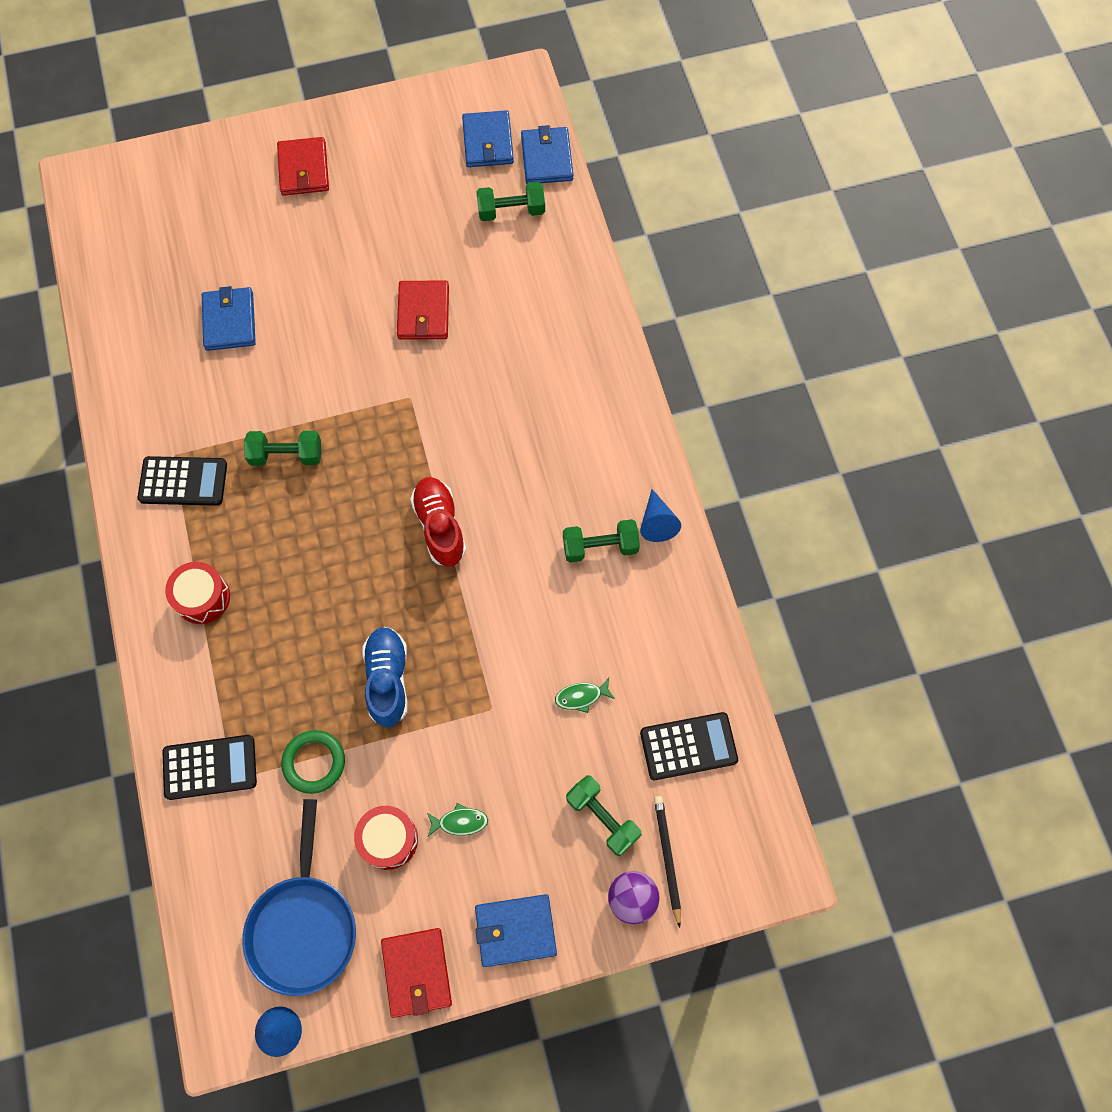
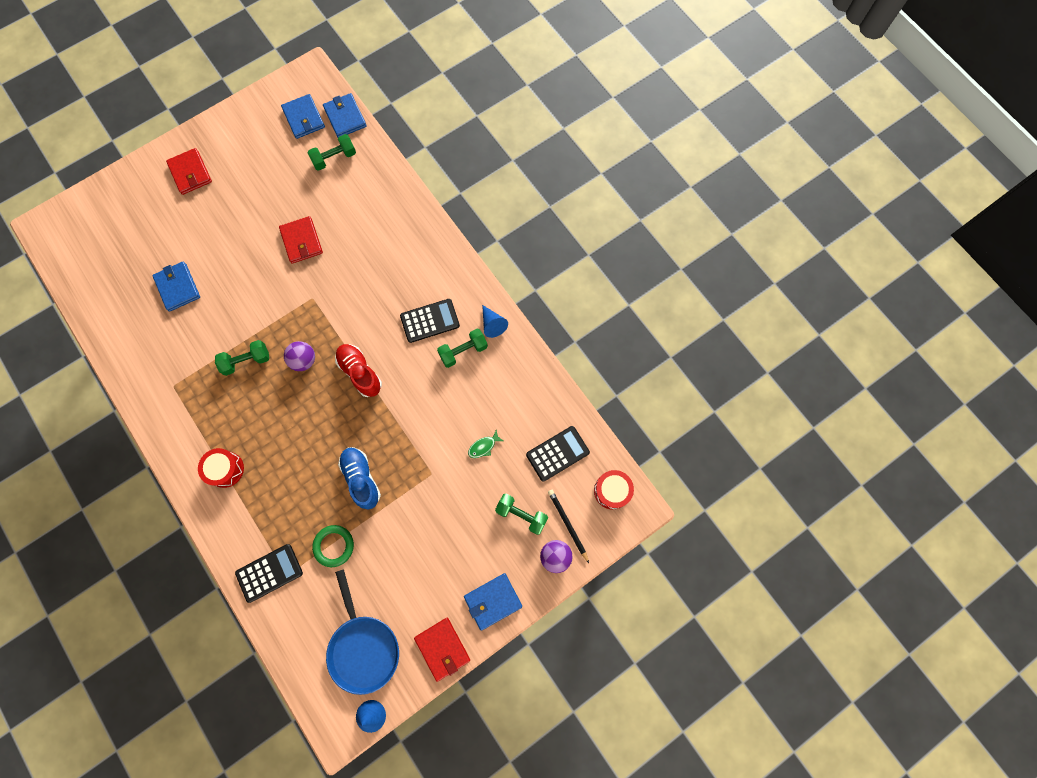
camera: 20 degrees left, 5 degrees up
(183, 481) = (185, 400): black calculator -> black calculator (430, 321)
(366, 481) = (304, 360): none -> purple ball
(388, 839) = (397, 575): red drum -> red drum (612, 491)
(460, 822) = (436, 549): green fish -> none

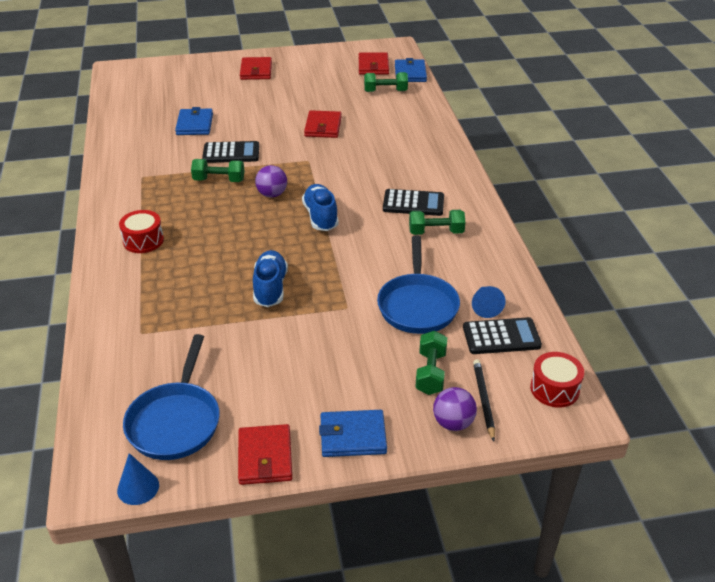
camera: 25 degrees right, 35 degrees down
(269, 573) = (124, 325): black calculator -> black calculator (231, 153)
(304, 118) = (373, 66): blue wallet -> red wallet
(334, 546) = (205, 328): green ring -> none
(360, 372) = (320, 217): red shoe -> blue shoe
(483, 446) = (417, 305): green fish -> blue pan
(492, 324) = (478, 223): blue cone -> blue cone (485, 306)
(521, 515) = (430, 373): green dumbbell -> green dumbbell turned 45 degrees clockwise

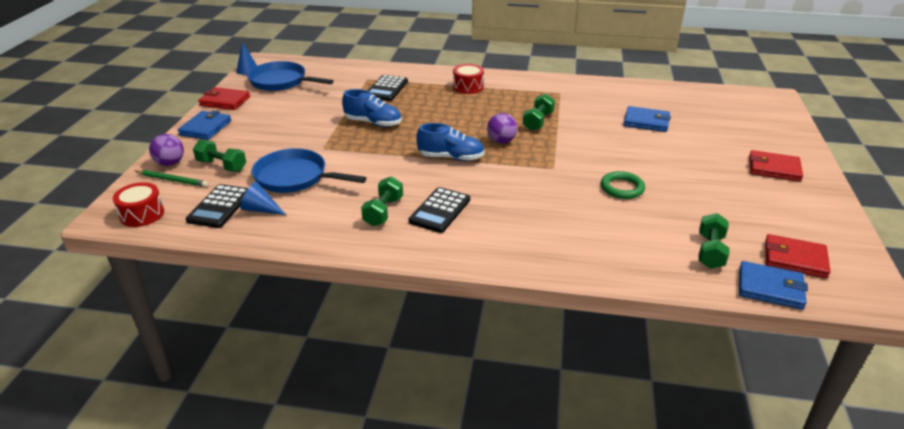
camera: 110 degrees right, 5 degrees down
(231, 153) = (583, 132): black calculator -> black calculator (386, 89)
(323, 127) = (622, 188): red wallet -> green ring
(483, 400) = (172, 180): black pencil -> green pencil

